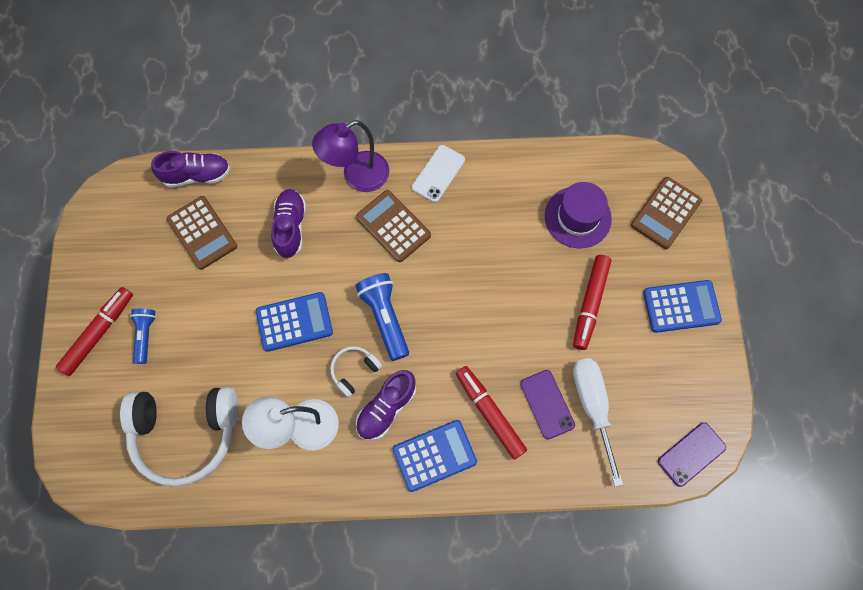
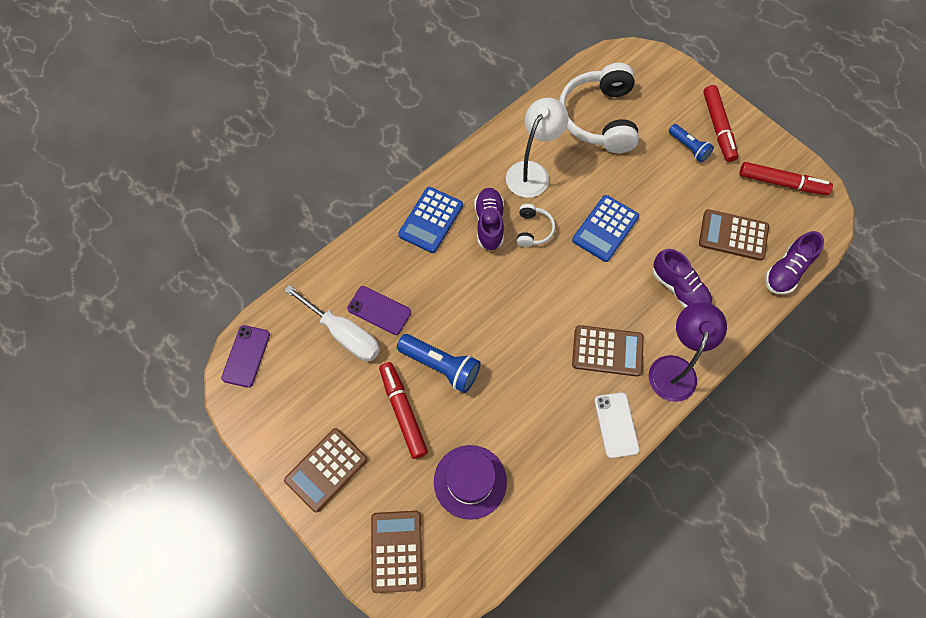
camera: 140 degrees right, 5 degrees down
(186, 433) = (599, 118): white headphones -> white headphones turned 45 degrees counterclockwise
(385, 317) = (547, 280): blue flashlight -> blue flashlight (441, 366)
(489, 413) = (415, 273): red marker -> red marker (782, 183)
(681, 306) = (326, 470): blue calculator -> brown calculator

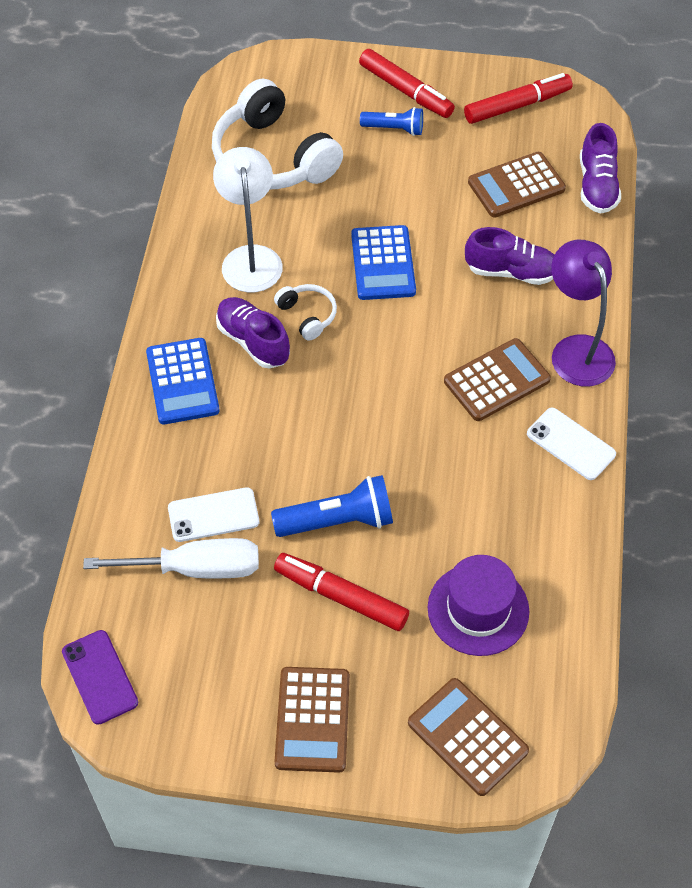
camera: 40 degrees left, 10 degrees down
(379, 310) = (213, 515): purple phone -> white phone

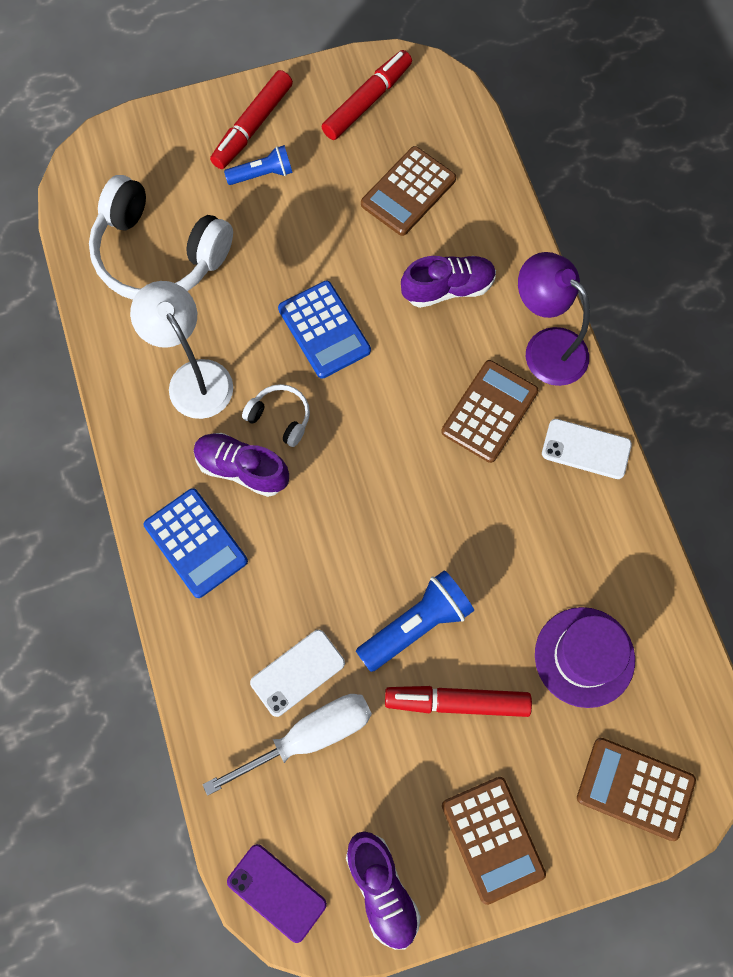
camera: 25 degrees left, 15 degrees up
(406, 91) = (252, 126): red marker -> red marker turned 105 degrees clockwise
(597, 186) = (482, 161): purple shoe -> purple shoe (382, 889)

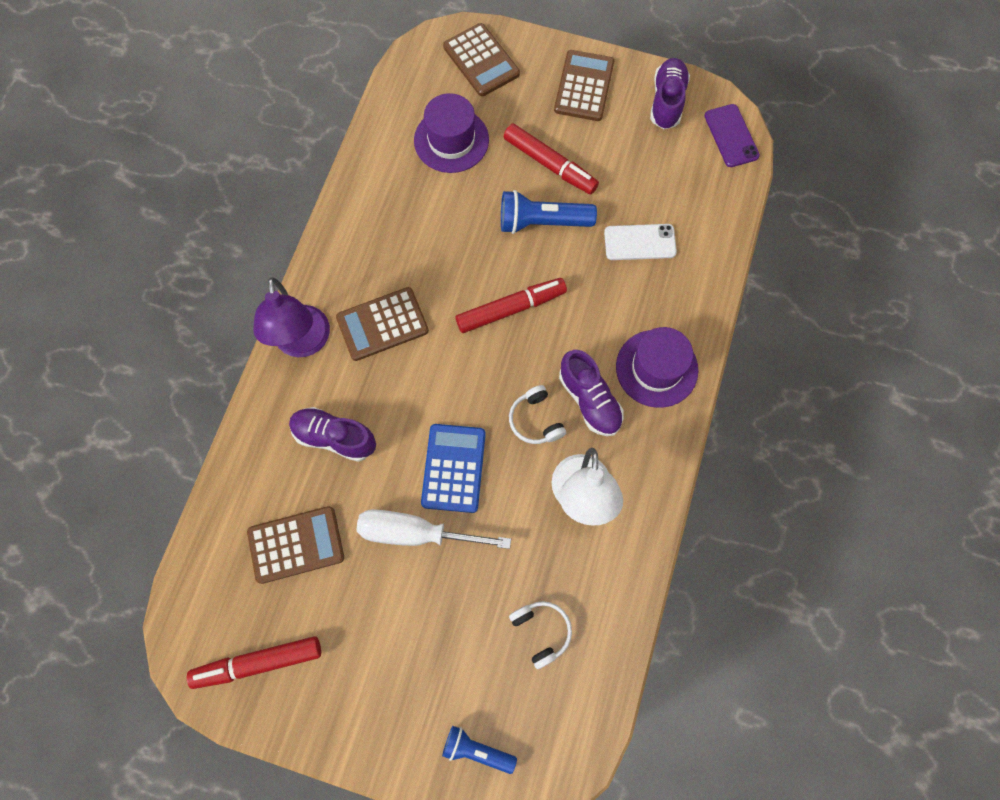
camera: 145 degrees left, 0 degrees up
(159, 254) = (541, 631): white headphones -> white headphones, size x0.45
(196, 543) = (656, 368): blue calculator -> purple hat
(252, 126) = (375, 710): red marker -> red marker (511, 309)
(262, 174) = (402, 651): blue flashlight -> blue flashlight (476, 750)
(309, 736) = (656, 202): white screwdriver -> white screwdriver (415, 533)
(586, 449) = (339, 256): white phone -> none

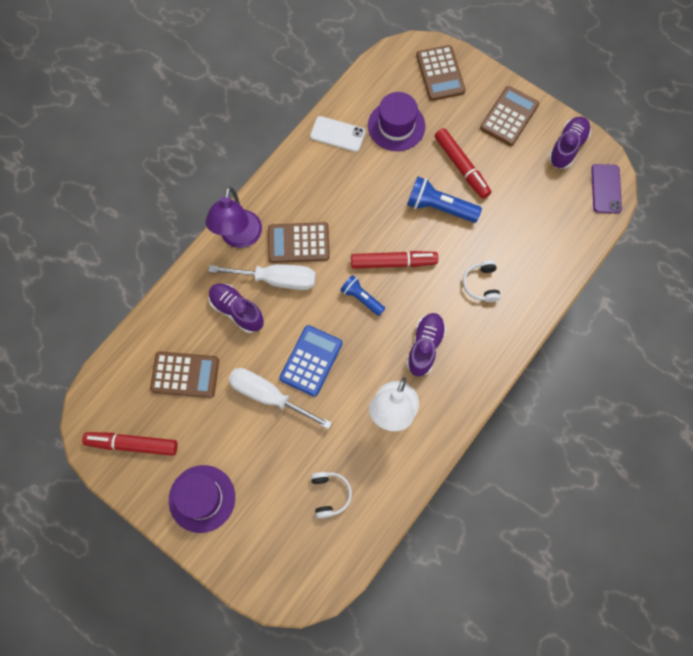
camera: 20 degrees right, 0 degrees up
(371, 380) = (277, 279): none -> white screwdriver
(476, 750) = (256, 556): blue flashlight -> blue flashlight (361, 298)
(536, 420) = (381, 347): white headphones -> white headphones (481, 284)
(589, 400) = (425, 347): purple shoe -> purple shoe turned 150 degrees counterclockwise
(640, 242) = (505, 245): white phone -> white phone (337, 134)
(656, 368) = (482, 341): purple hat -> purple hat (202, 498)

